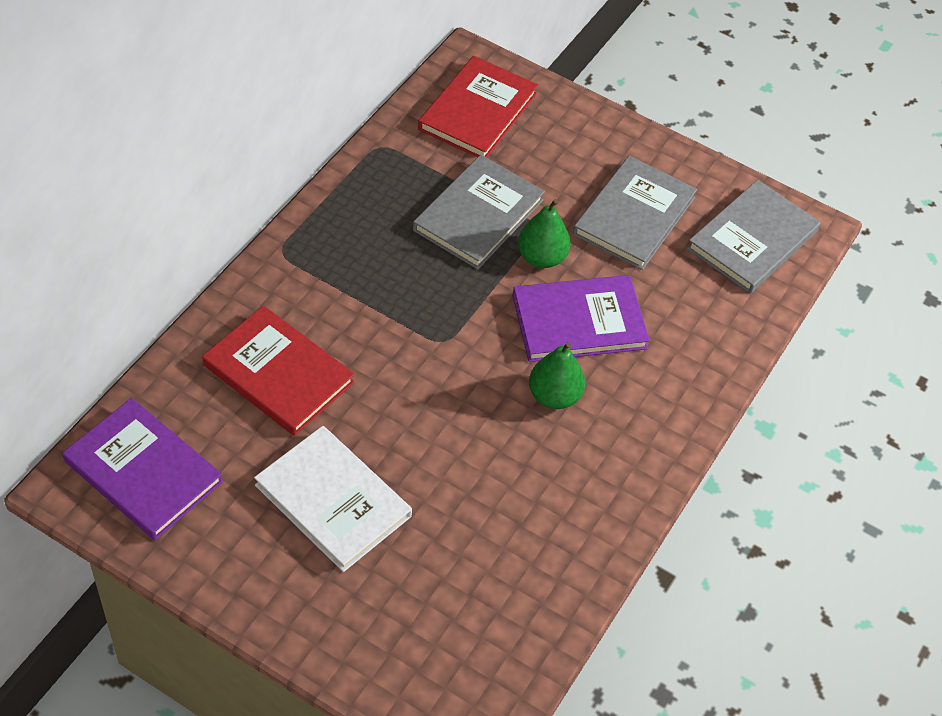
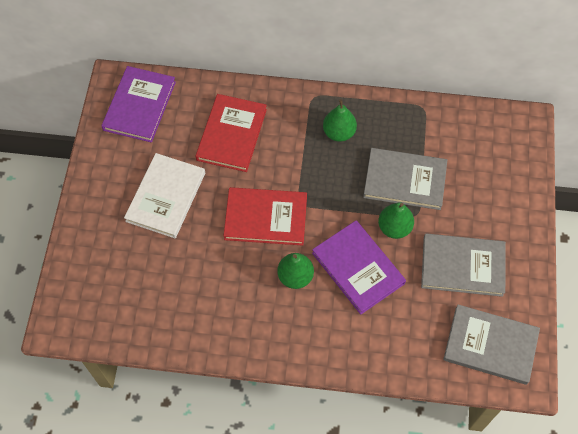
camera: 70 degrees right, 10 degrees up
(359, 250) = (339, 133): none -> green pear
(478, 111) = (487, 145): red book -> red book (266, 218)

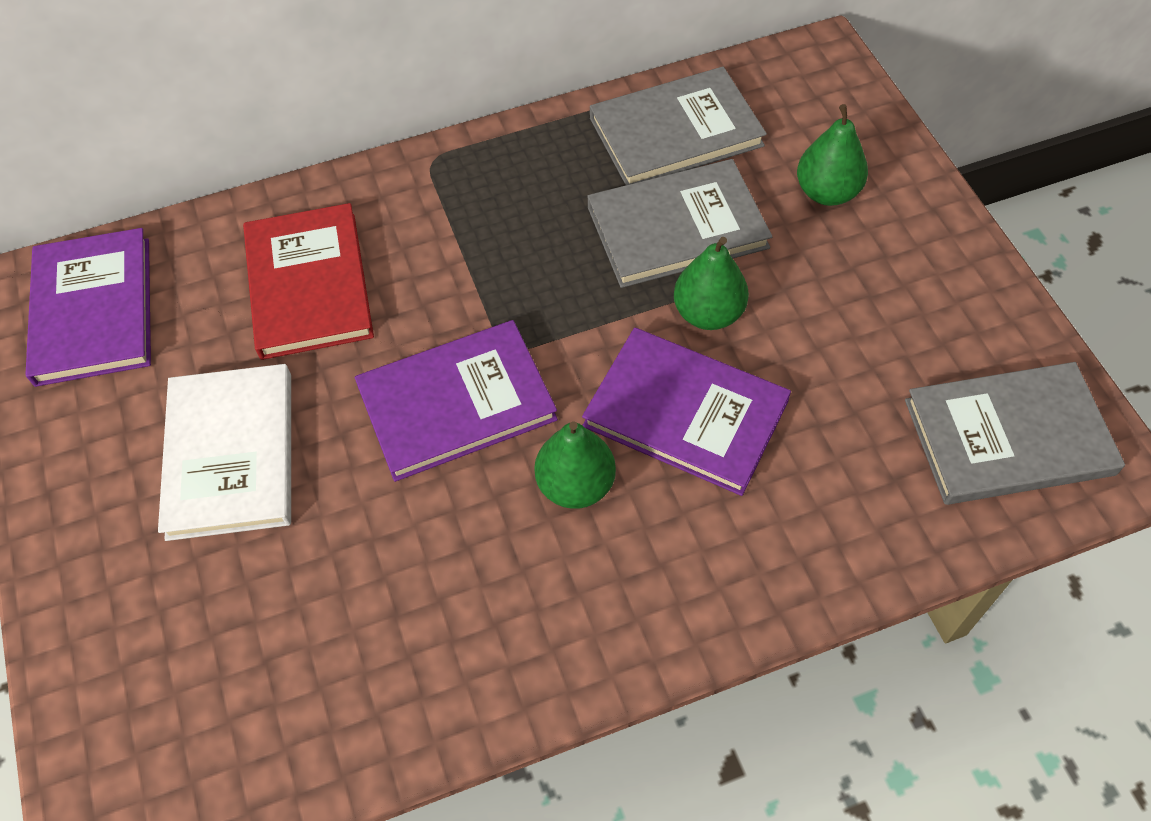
camera: 25 degrees left, 5 degrees down
(266, 218) = (456, 403): red book -> purple book
(339, 133) = (512, 199): green pear -> green pear (827, 192)
(462, 266) = (869, 324): grey book -> grey book (676, 132)

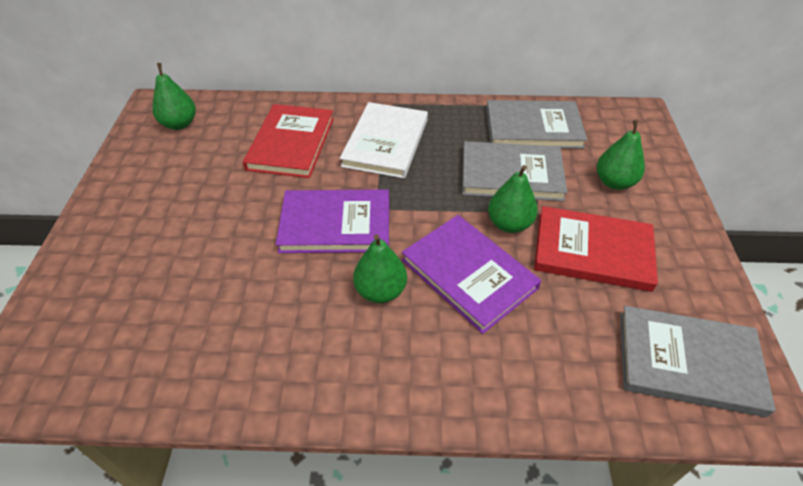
camera: 20 degrees right, 10 degrees down
(93, 310) = (179, 124): purple book -> green pear
(231, 454) = (201, 210): white book -> white book (386, 142)
(837, 317) = (592, 251): none -> red book

